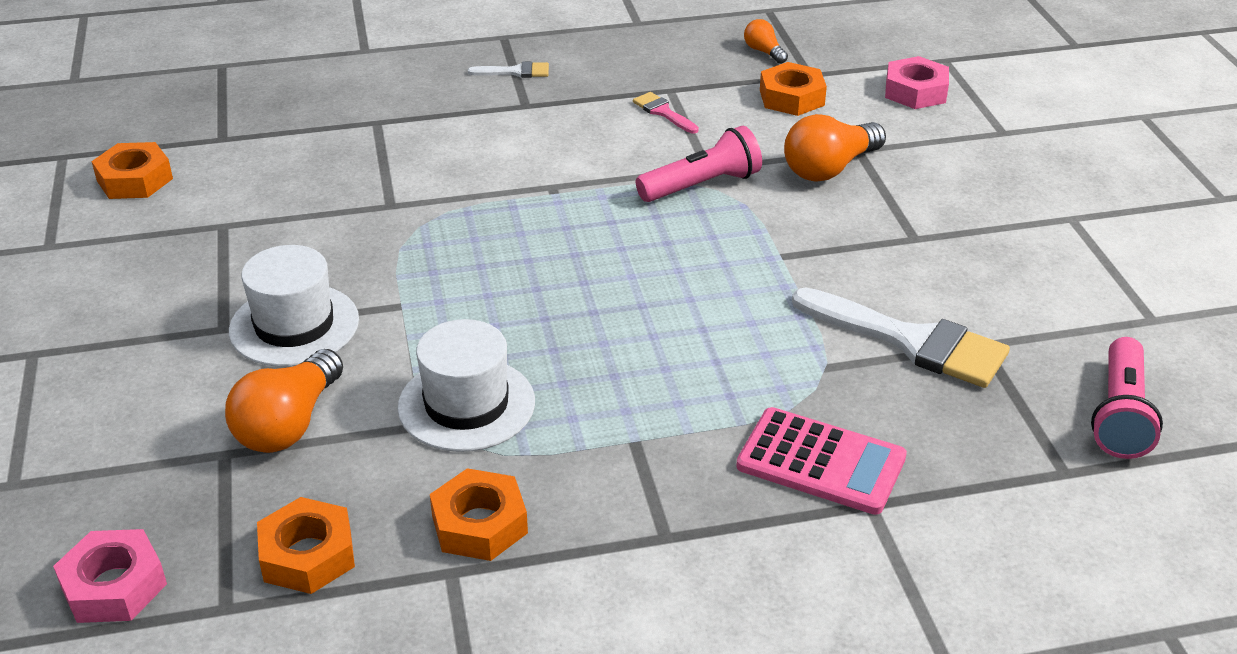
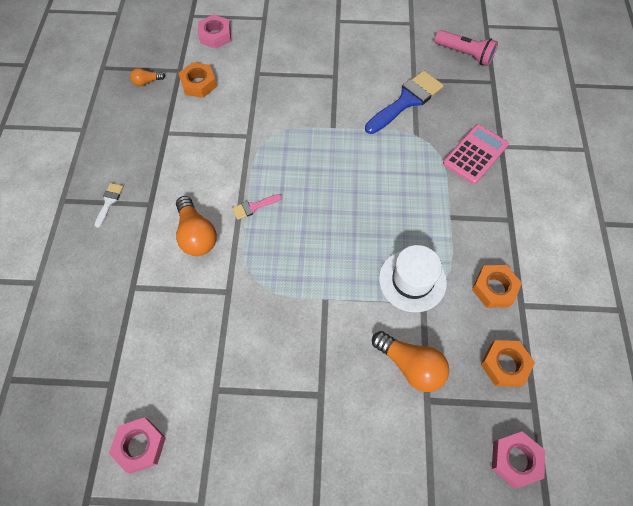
camera: 75 degrees left, 25 degrees up
(135, 180) = (140, 446): orange nut -> pink nut
(294, 325) = (328, 355): white hat -> none
(663, 112) = (188, 141): pink brush -> pink brush (254, 207)
(701, 185) = (264, 142): pink flashlight -> none
(829, 168) = (269, 88): orange light bulb -> orange light bulb (196, 235)
(911, 341) = (406, 101): white brush -> blue brush

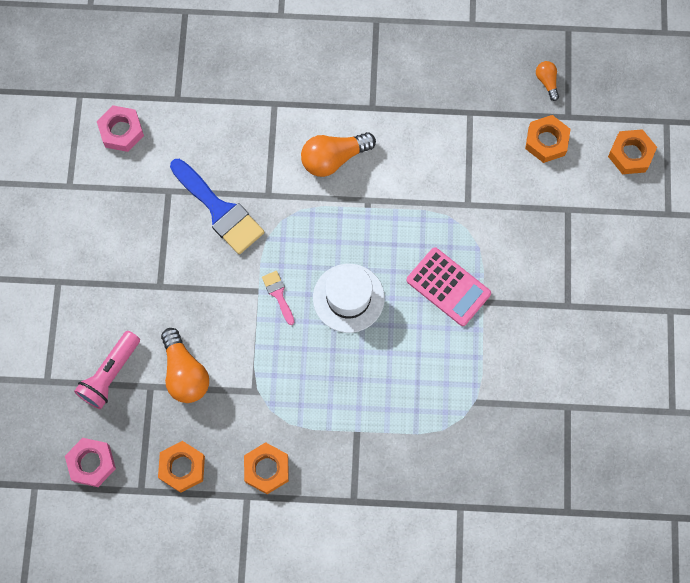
camera: 90 degrees right, 10 degrees up
(109, 202) = (374, 66): white brush -> none
(215, 36) = (630, 154): pink nut -> orange nut
(254, 207) = (369, 215): pink brush -> pink brush (278, 294)
(406, 101) = (529, 394): blue brush -> blue brush (219, 210)
(410, 365) = (185, 373): orange light bulb -> orange light bulb turned 60 degrees counterclockwise
(412, 280) = (277, 382): white hat -> white hat (348, 298)
(465, 54) = (616, 480): pink flashlight -> pink flashlight (110, 374)
(475, 154) = (446, 472): pink calculator -> pink calculator (448, 287)

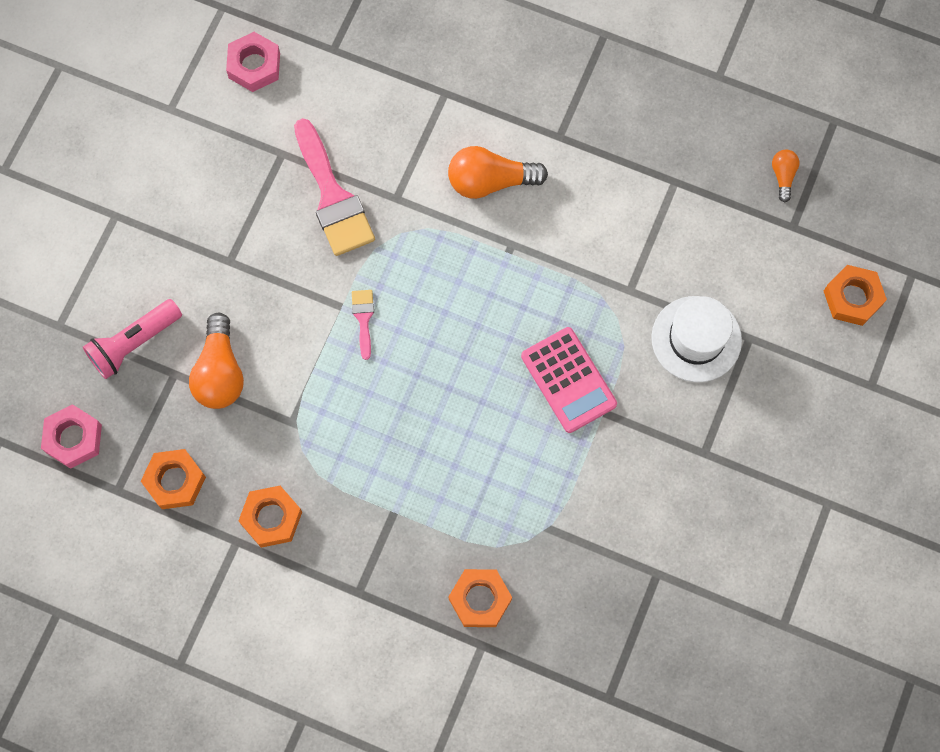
camera: 20 degrees right, 0 degrees up
(219, 210) = (333, 196): blue brush -> pink brush
(348, 298) = (444, 352): white hat -> white hat (696, 339)
(546, 141) = (755, 247): orange nut -> orange nut (480, 599)

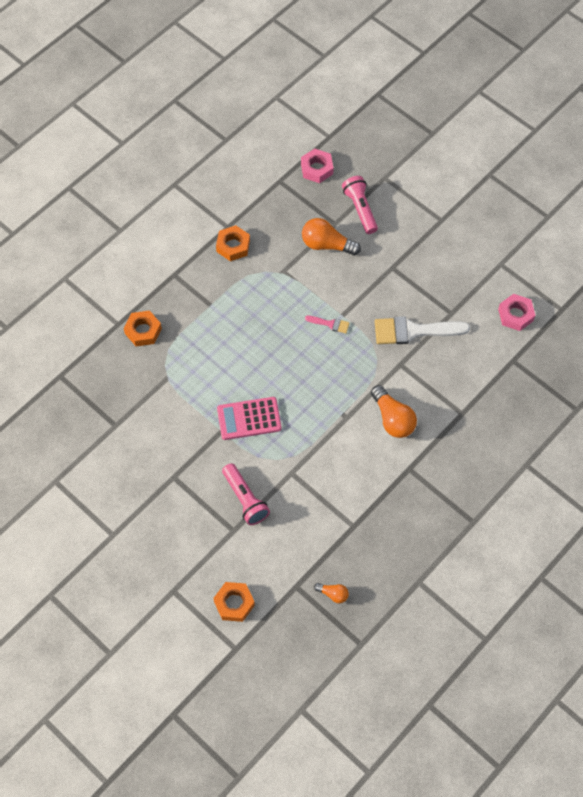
camera: 110 degrees right, 10 degrees down
(175, 481) = (273, 208): orange nut -> none
(333, 196) = (413, 331): pink brush -> white brush
(490, 181) = (393, 419): orange light bulb -> orange light bulb turned 135 degrees clockwise
(696, 339) = (245, 499): white hat -> pink flashlight

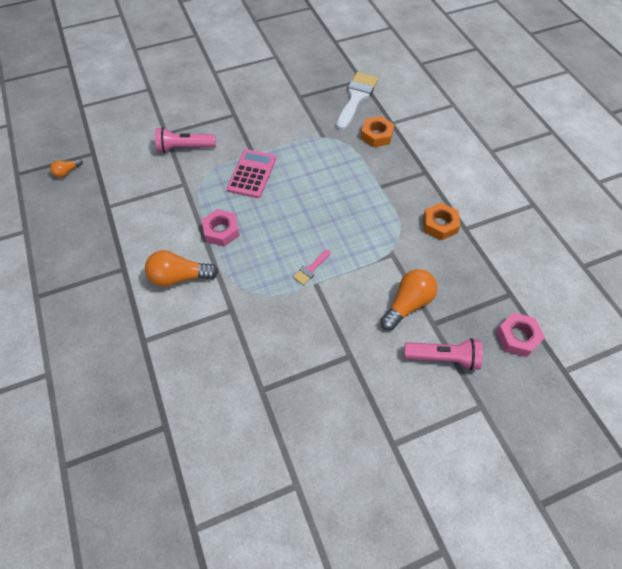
camera: 115 degrees right, 5 degrees down
(234, 603) = (112, 115): orange nut -> none
(413, 331) = (261, 340): white brush -> white brush (356, 98)
(515, 315) = (219, 463): pink nut -> pink nut (221, 231)

